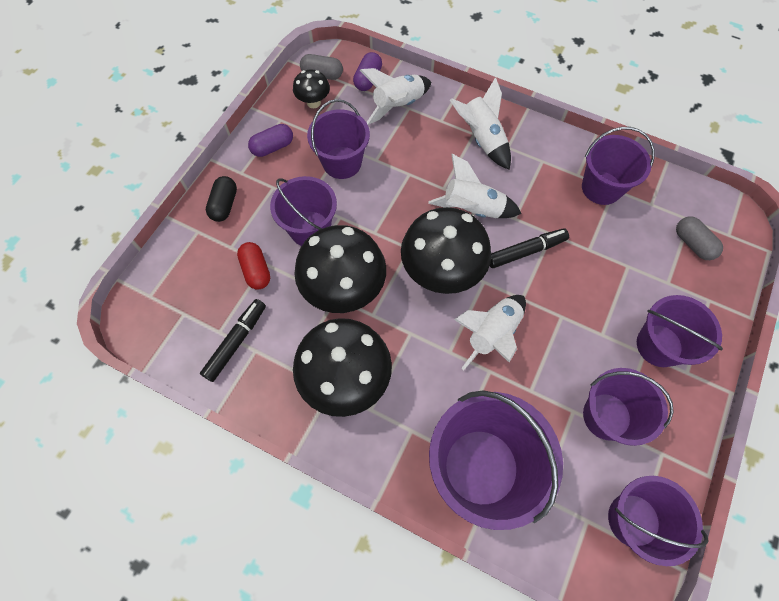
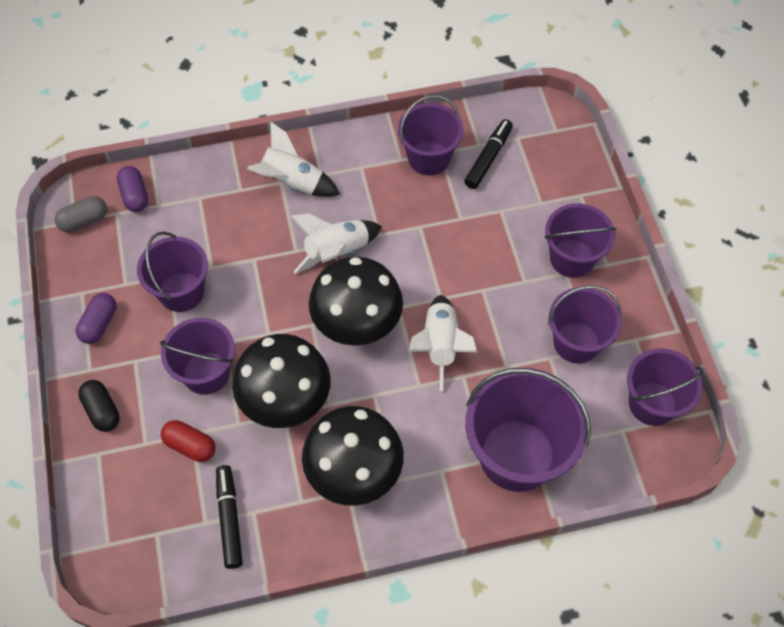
camera: 40 degrees left, 5 degrees down
(313, 102) = (100, 253): black mushroom -> none
(398, 106) = (187, 202): white rocket -> none
(526, 251) = (412, 256): black marker -> black marker (488, 158)
(692, 244) = (535, 157): grey capsule -> none

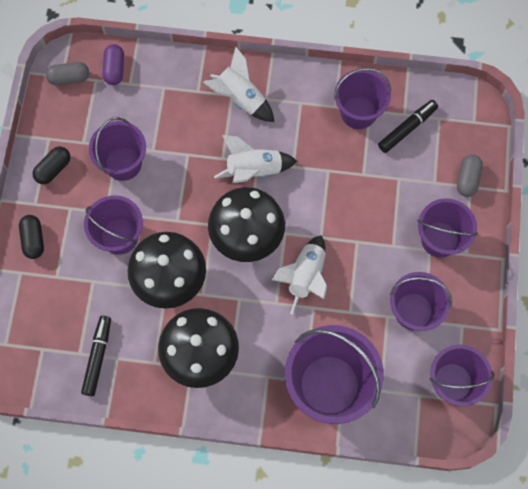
camera: 20 degrees right, 10 degrees up
(99, 324) = (53, 169): purple capsule -> black capsule
(190, 445) = (88, 290): red capsule -> none
(574, 188) = (467, 179): none -> grey capsule

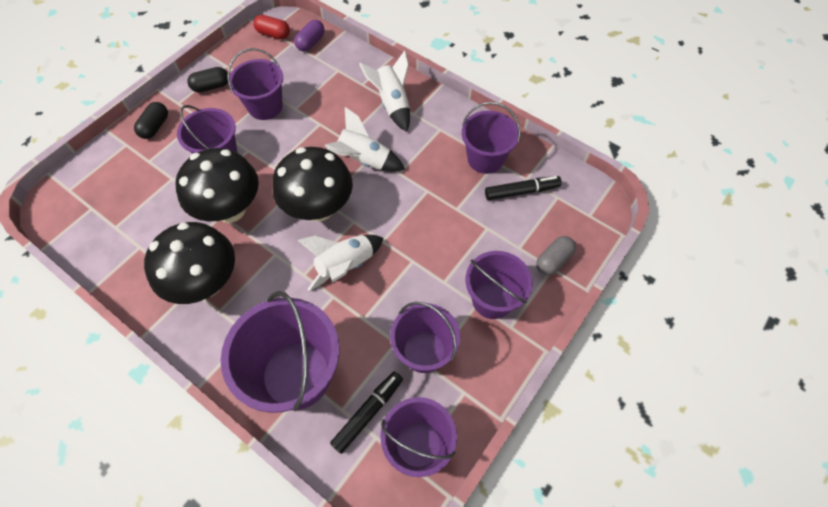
camera: 30 degrees right, 10 degrees down
(69, 78) = (273, 34): grey capsule -> red capsule
(98, 357) = (126, 237): black marker -> black marker (368, 413)

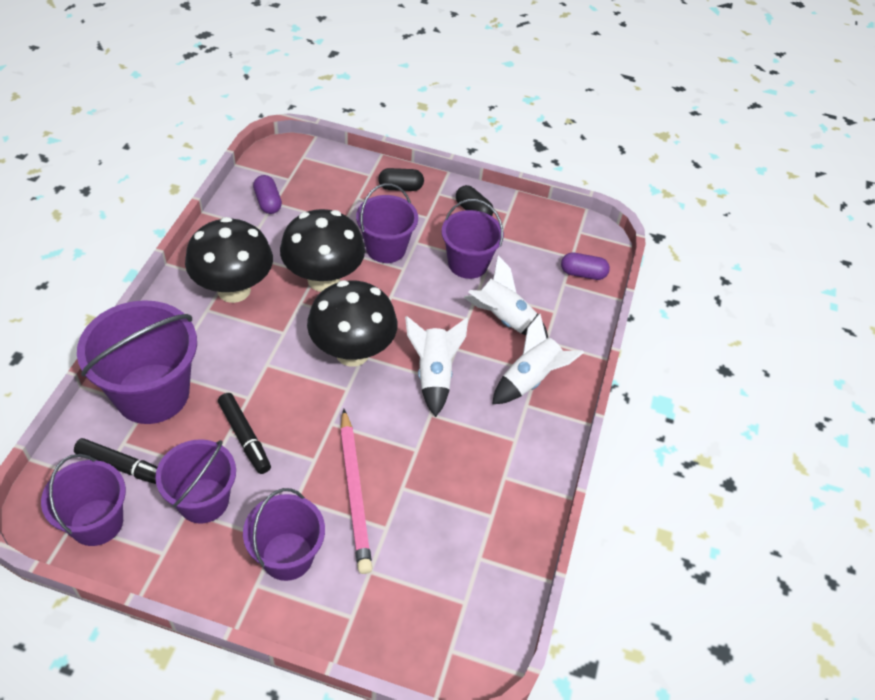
camera: 65 degrees right, 10 degrees down
(111, 232) = (268, 202): none -> purple capsule
(273, 34) = (576, 236): red capsule -> none
(345, 266) = (288, 398): white rocket -> white rocket (503, 319)
(451, 240) = (354, 493): none -> pink pencil
(485, 159) = (490, 501): purple bucket -> none
(521, 191) = (456, 556): black marker -> black marker (244, 437)
(553, 260) = (363, 616): grey capsule -> none

